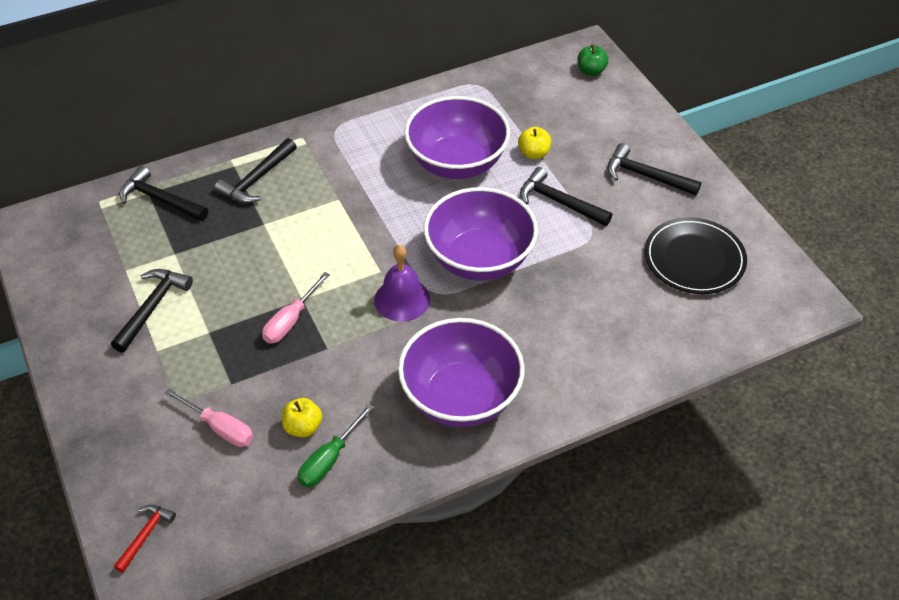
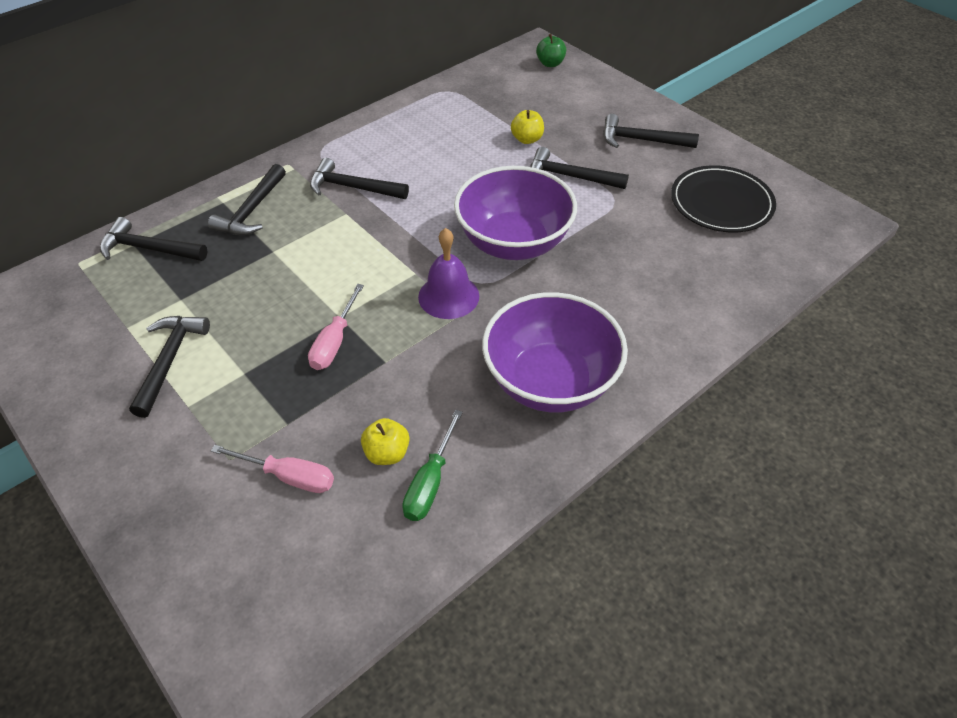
camera: 15 degrees left, 0 degrees up
(145, 535) = (232, 631): red hammer -> none
(353, 174) = (353, 187): none -> black hammer
(457, 163) = (455, 160): purple bowl -> none

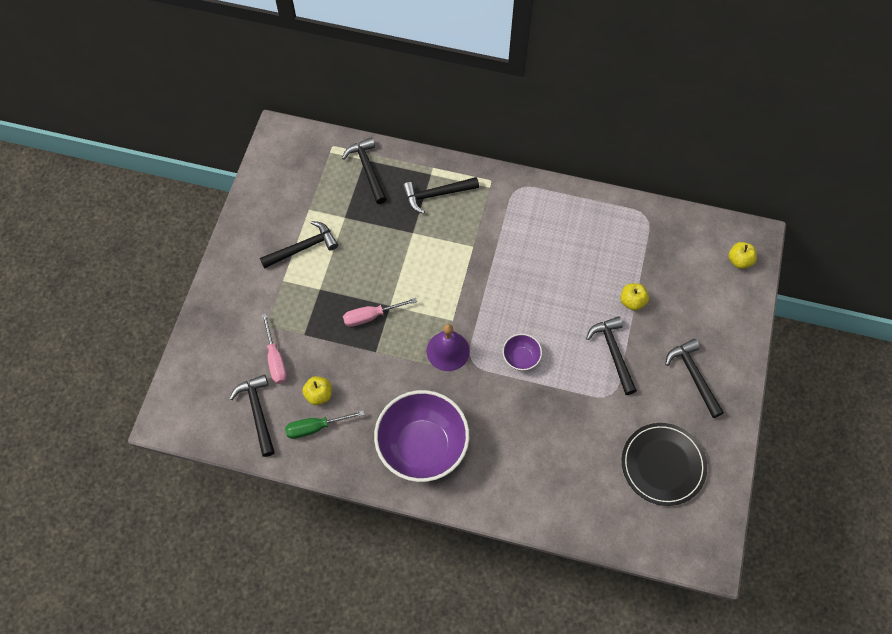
camera: 55 degrees right, 15 degrees up
(353, 187) = (499, 233): black hammer -> black hammer (257, 412)
(514, 242) = (521, 358): purple bowl -> purple bowl, size x0.44
(550, 63) = (739, 261): green apple -> yellow apple

